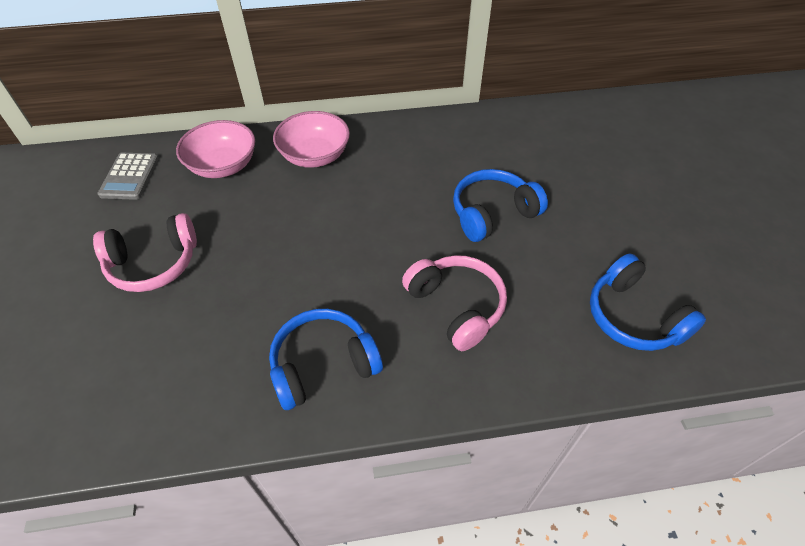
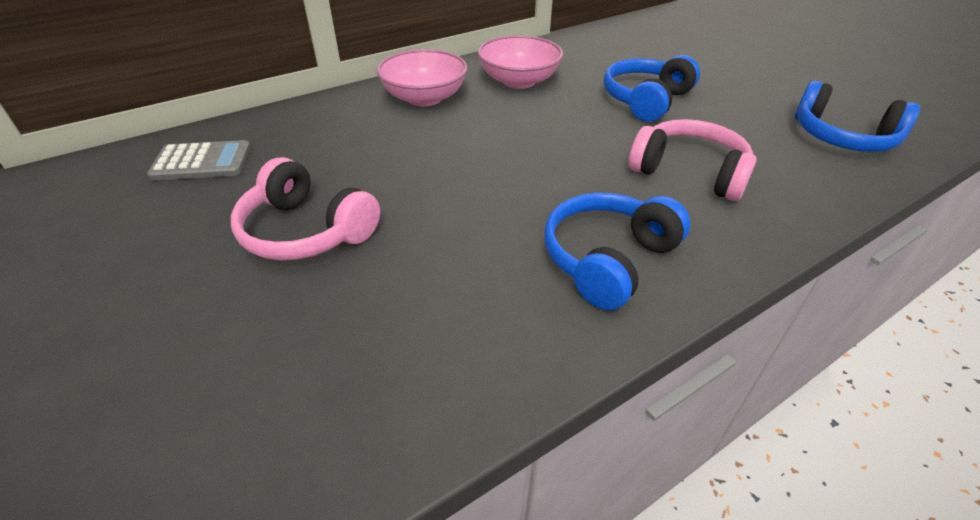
camera: 25 degrees left, 10 degrees down
(129, 176) = (202, 162): grey calculator -> grey calculator turned 75 degrees counterclockwise
(154, 263) = (306, 231): pink headphones -> pink headphones turned 75 degrees clockwise
(223, 166) = (322, 127): pink bowl -> pink bowl (518, 81)

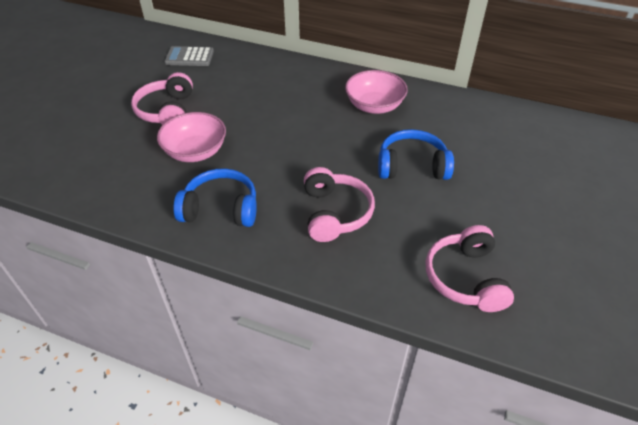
camera: 55 degrees right, 5 degrees up
(202, 162) = (189, 57): grey calculator -> grey calculator turned 135 degrees clockwise
(424, 98) = (313, 84): pink bowl -> pink bowl (195, 151)
(842, 137) = (465, 278): blue headphones -> pink headphones

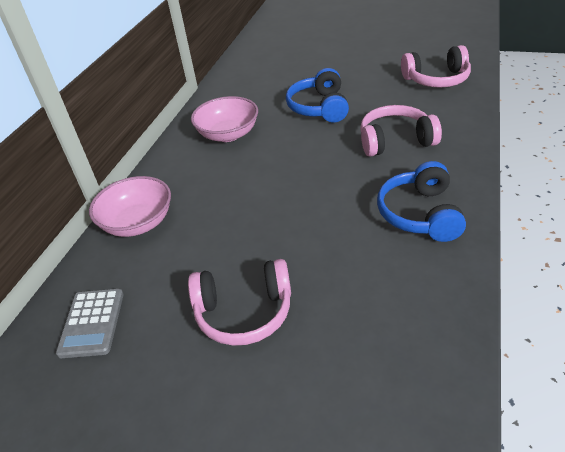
camera: 90 degrees left, 5 degrees down
(195, 151) = (330, 257): pink bowl -> pink bowl (138, 223)

